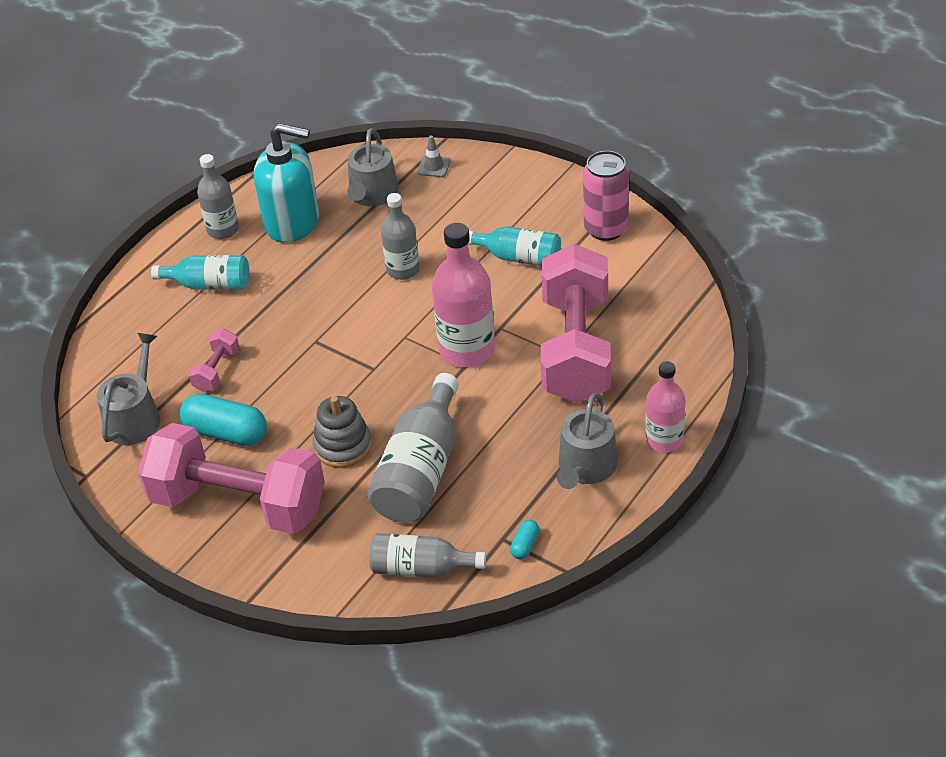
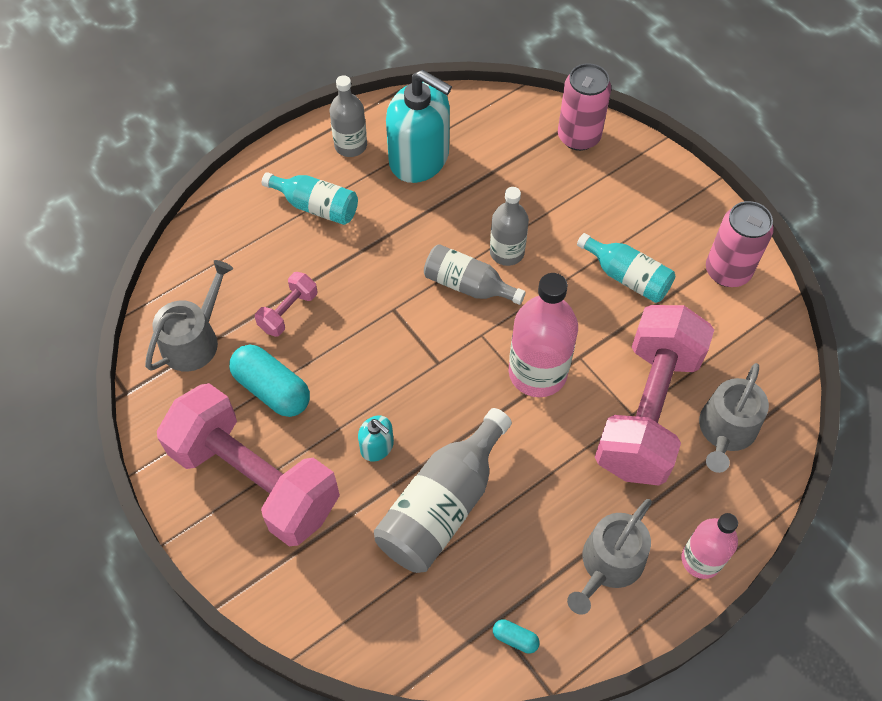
camera: 15 degrees right, 15 degrees up
(343, 446) = (377, 447): grey stacking toy -> turquoise soap dispenser
(372, 195) = (507, 151): grey watering can -> grey watering can (725, 431)
(421, 568) = (403, 627): grey bottle -> grey bottle (468, 285)
(433, 166) = (578, 137): grey traffic cone -> pink can
(525, 545) = (515, 638): turquoise capsule -> turquoise capsule turned 75 degrees clockwise

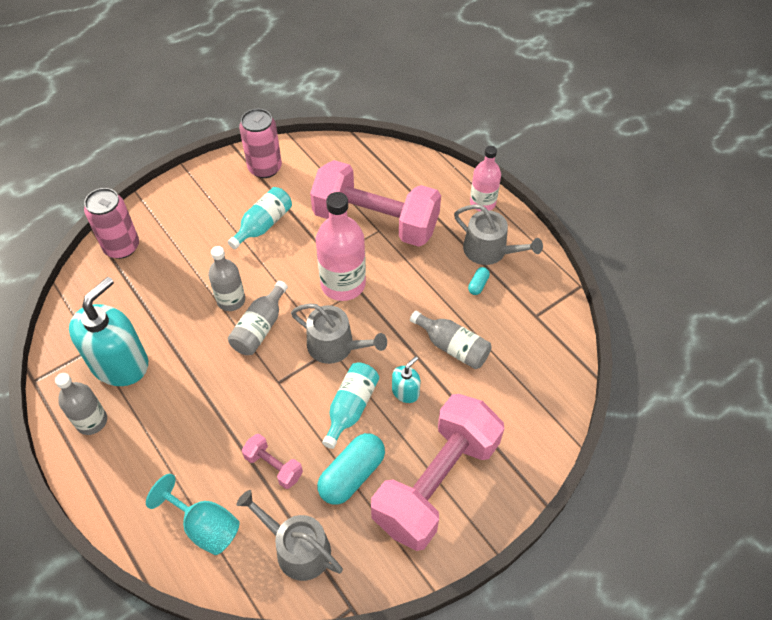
camera: 90 degrees left, 5 degrees down
(227, 255) = (205, 526): none -> turquoise goblet
(316, 206) = (159, 448): turquoise bottle -> turquoise bottle (351, 408)
(442, 505) = (452, 347): grey bottle -> grey bottle, size x0.63
(515, 638) = (546, 304): turquoise capsule -> turquoise capsule (478, 285)
(725, 431) = (391, 182): grey watering can -> grey watering can (336, 346)

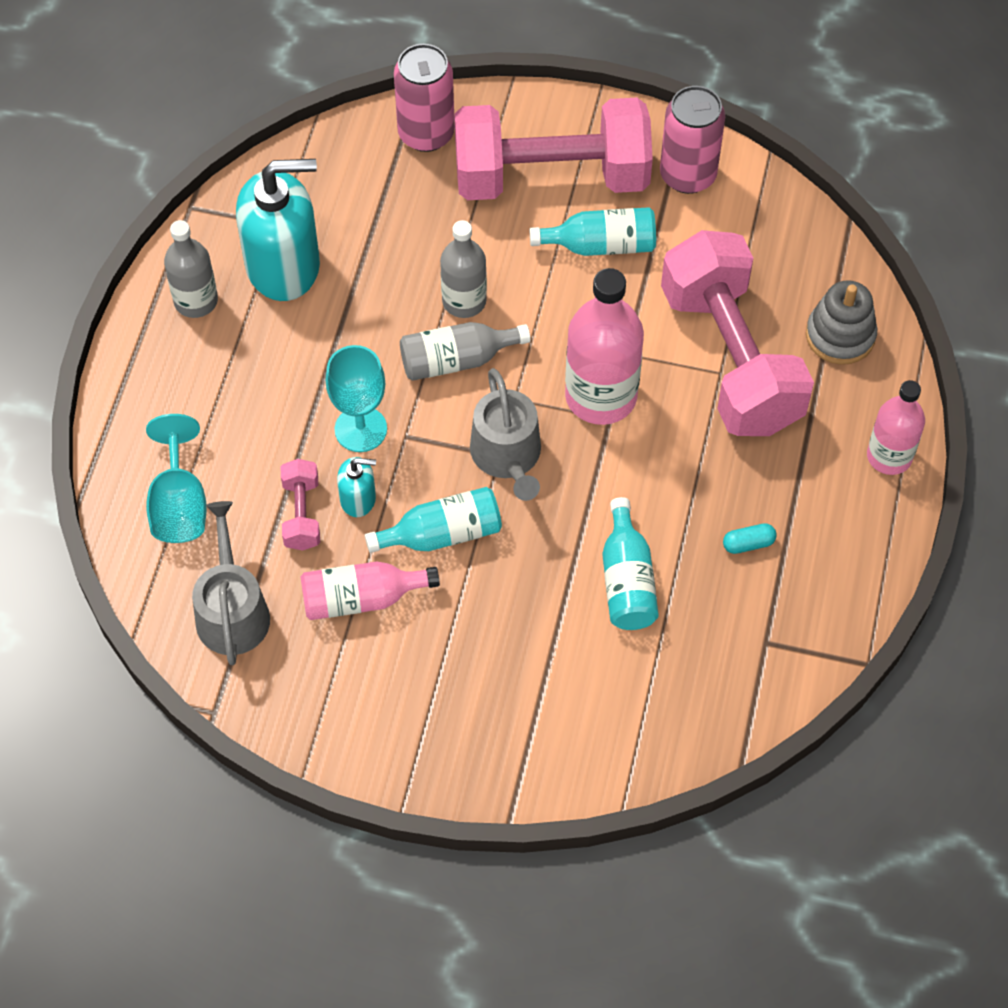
camera: 50 degrees right, 5 degrees up
(253, 400) = (360, 429): none -> turquoise goblet
(352, 475) = (361, 598): turquoise capsule -> pink bottle
(405, 176) = (840, 335): none -> grey stacking toy
(405, 392) = (516, 575): turquoise soap dispenser -> turquoise soap dispenser (358, 499)
(436, 483) = (429, 691): pink dumbbell -> pink dumbbell (551, 177)
(452, 347) = (627, 580): grey bottle -> turquoise bottle
(490, 250) = (817, 520): grey watering can -> none

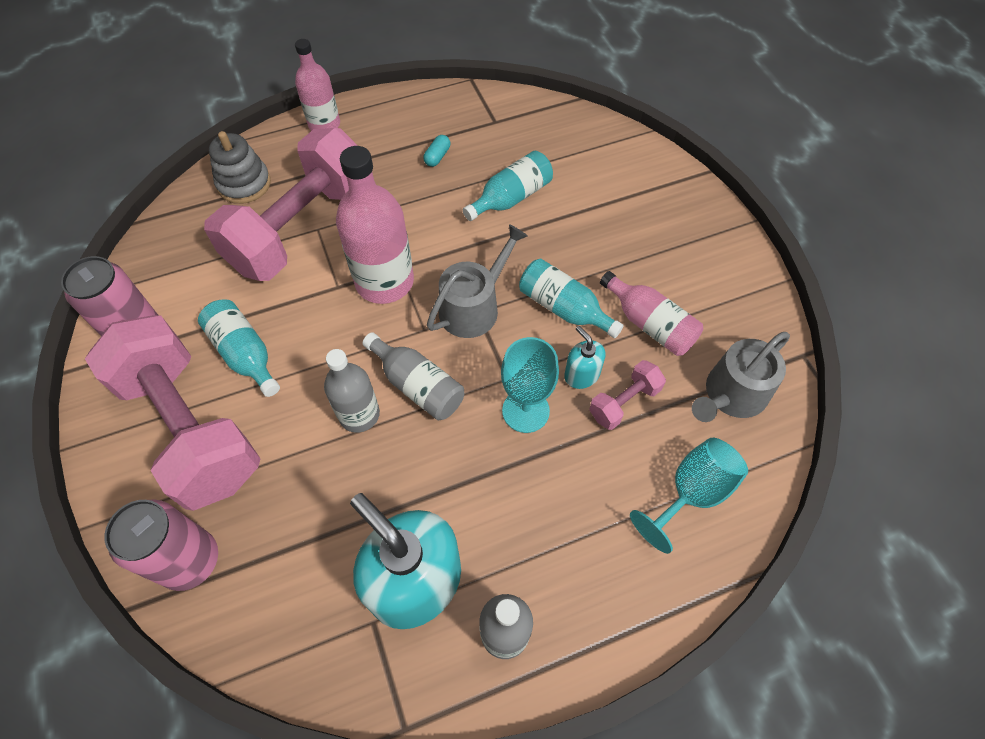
camera: 125 degrees left, 0 degrees up
(748, 544) = (437, 157): turquoise capsule -> turquoise capsule turned 75 degrees clockwise

